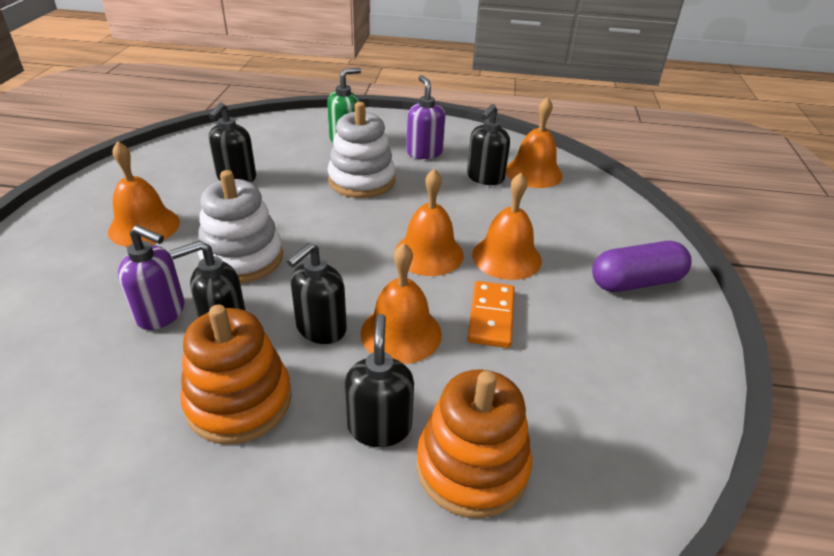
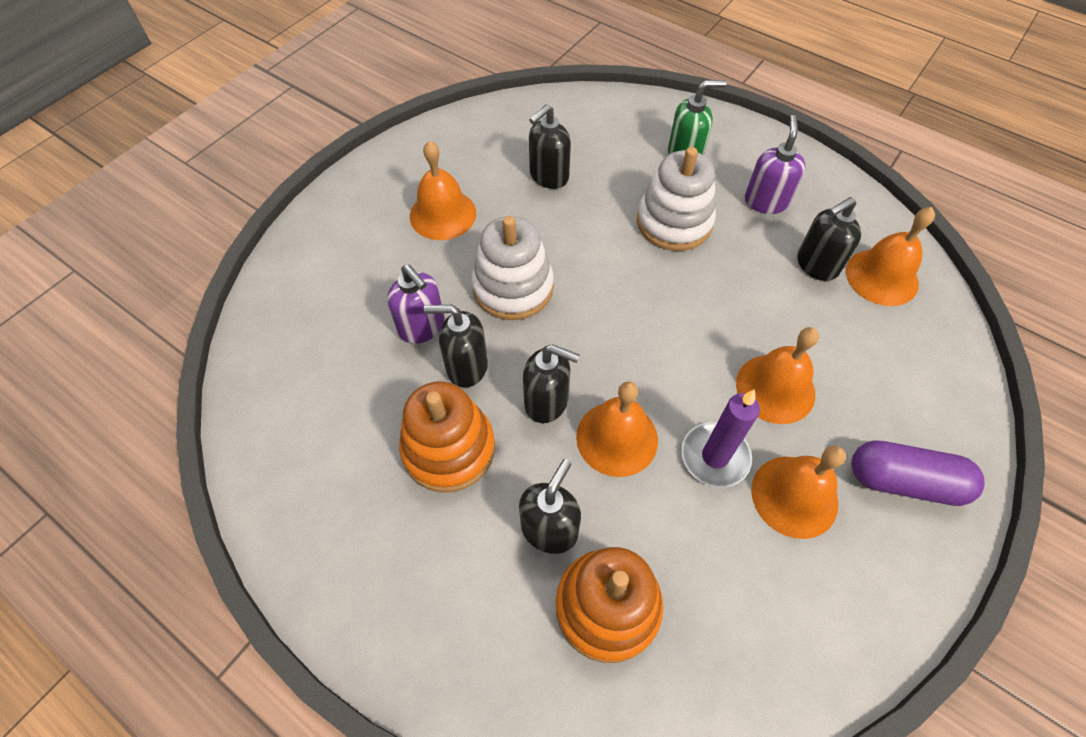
camera: 30 degrees right, 20 degrees up
(320, 329) = (547, 401): black soap dispenser -> black soap dispenser turned 135 degrees counterclockwise
(429, 253) = (694, 351): orange bell -> orange bell (794, 496)
(491, 316) = (715, 456): orange domino -> purple candle

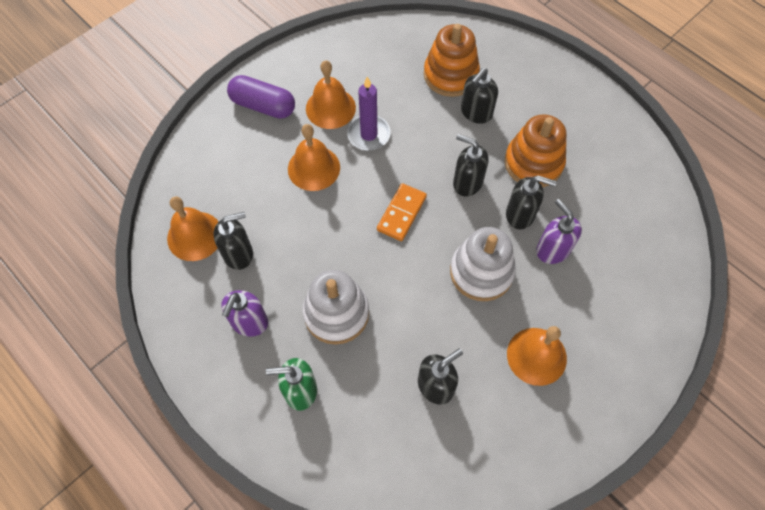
camera: 170 degrees left, 5 degrees up
(617, 438) = (426, 154): orange bell -> none
(630, 343) = (401, 213): none -> orange domino

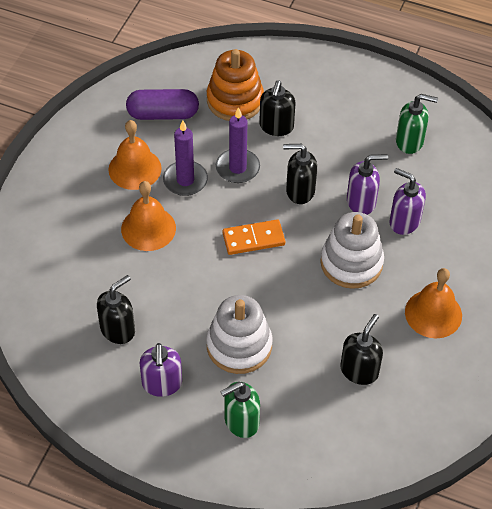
camera: 25 degrees left, 10 degrees down
(195, 236) = (65, 329): orange bell -> none
(263, 106) = (66, 189): purple capsule -> purple capsule (163, 114)
(401, 213) = (253, 239): orange domino -> orange domino turned 75 degrees clockwise
(421, 139) = (237, 168): none -> purple candle
(520, 214) = (361, 202): black soap dispenser -> purple soap dispenser
(533, 163) = (351, 154): orange stacking toy -> none
(596, 171) = (410, 141): none -> green soap dispenser

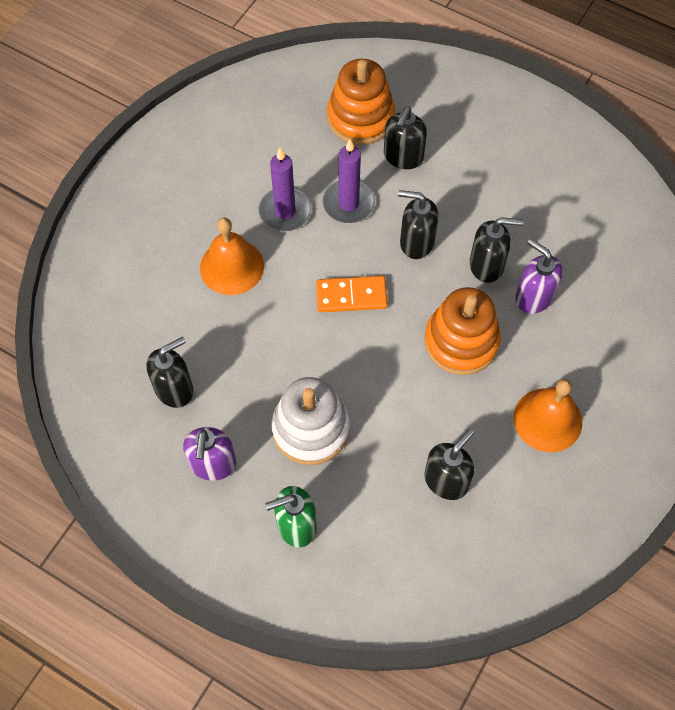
camera: 10 degrees right, 10 degrees up
(135, 168) = (229, 189): orange bell -> none
(163, 114) = (274, 125): purple capsule -> none
(351, 263) = (461, 341): white stacking toy -> orange stacking toy
(361, 202) = (487, 265): purple soap dispenser -> black soap dispenser
(410, 141) = (558, 195): green soap dispenser -> none

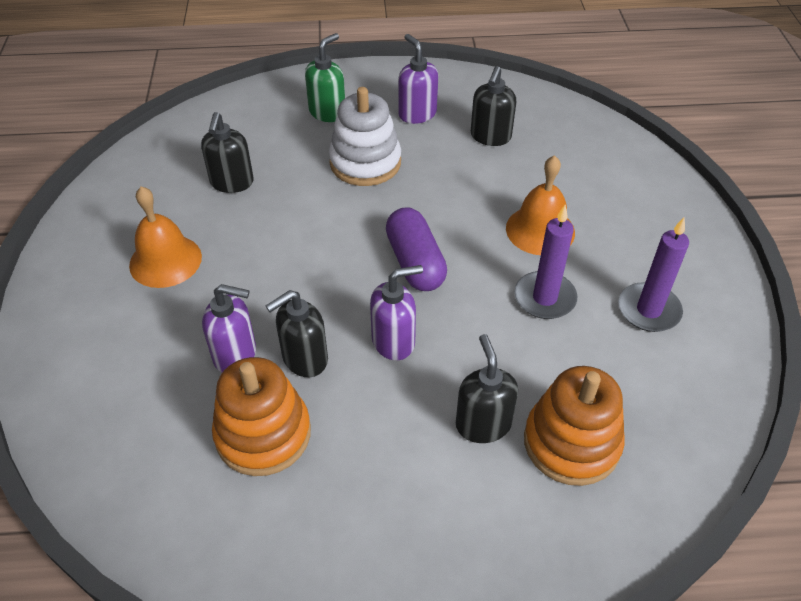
camera: 145 degrees right, 15 degrees down
(348, 203) = (493, 340): purple candle -> purple candle (648, 310)
(351, 296) = (415, 262): orange domino -> purple capsule
(416, 242) = (394, 341): black soap dispenser -> purple soap dispenser
(461, 341) = (284, 279): orange stacking toy -> orange stacking toy (263, 434)

